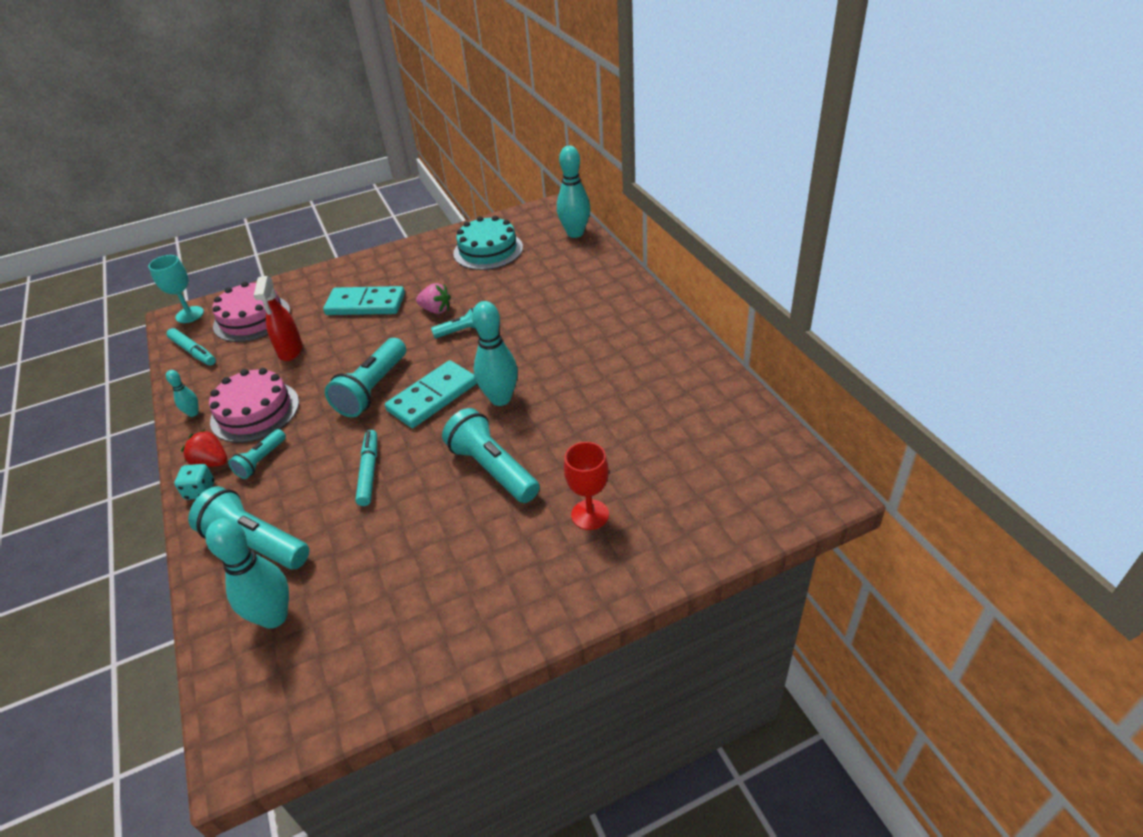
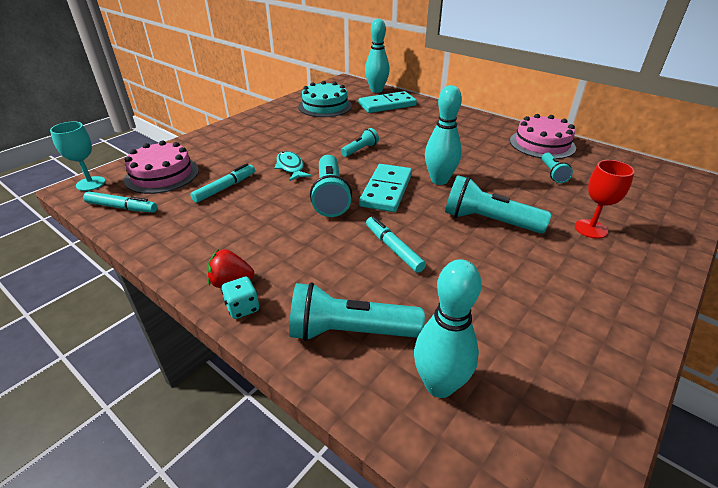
camera: 30 degrees left, 5 degrees down
(193, 413) = (169, 251): turquoise bowling pin -> none
(255, 411) = (236, 234): pink cake -> pink cake (542, 144)
(261, 461) = (283, 267): turquoise flashlight -> turquoise flashlight (553, 173)
(290, 351) = (225, 188): red spray bottle -> turquoise marker
(365, 304) = (261, 148): turquoise domino -> turquoise domino (387, 105)
(370, 339) = (290, 167): none -> turquoise fish
(436, 310) = (325, 142): pink strawberry -> none

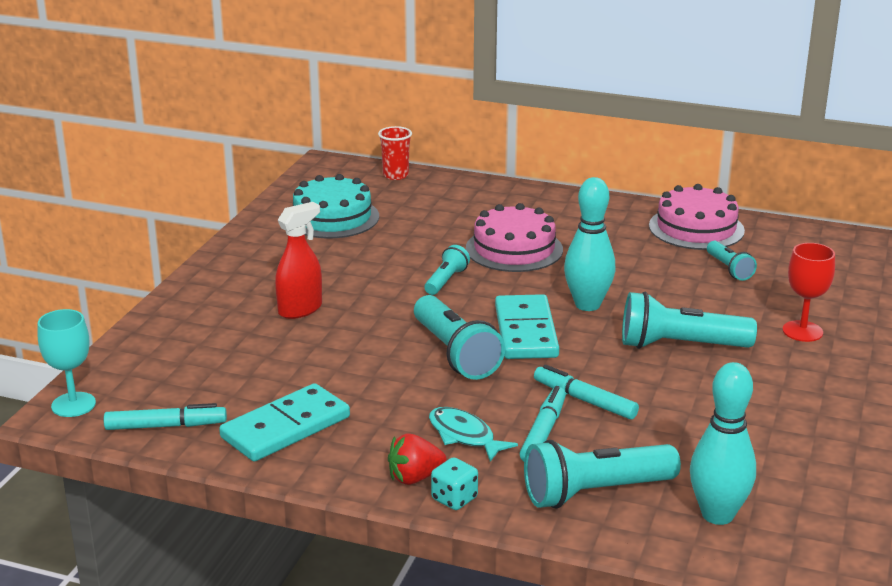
camera: 20 degrees left, 10 degrees down
(162, 174) = (174, 371): pink cake -> pink cake (514, 249)
(225, 188) = (293, 371): turquoise marker -> turquoise marker (543, 432)
(263, 152) = (300, 309): none -> red spray bottle
(290, 167) = (363, 324): turquoise fish -> turquoise fish (464, 436)
(376, 90) = (395, 175): turquoise bowling pin -> red cup
(387, 105) = (432, 199): turquoise domino -> turquoise domino (285, 427)

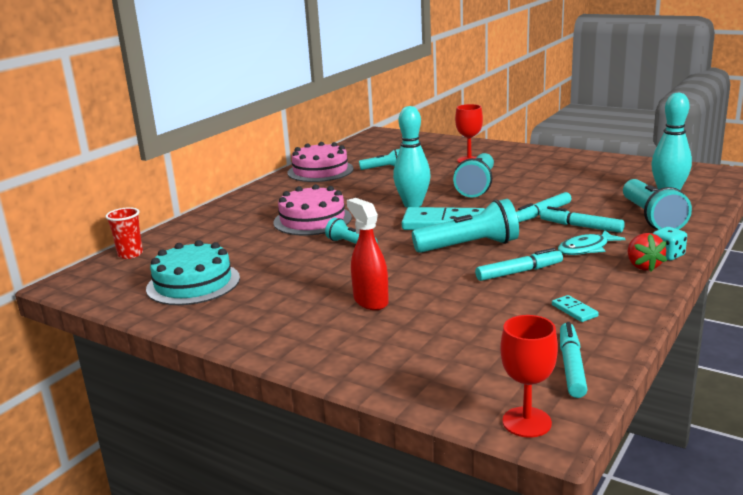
camera: 75 degrees left, 5 degrees down
(73, 405) = (526, 422): turquoise goblet -> red goblet
(285, 427) = (574, 310): turquoise domino -> turquoise domino, size x0.43
(384, 390) = (518, 272): none -> turquoise marker

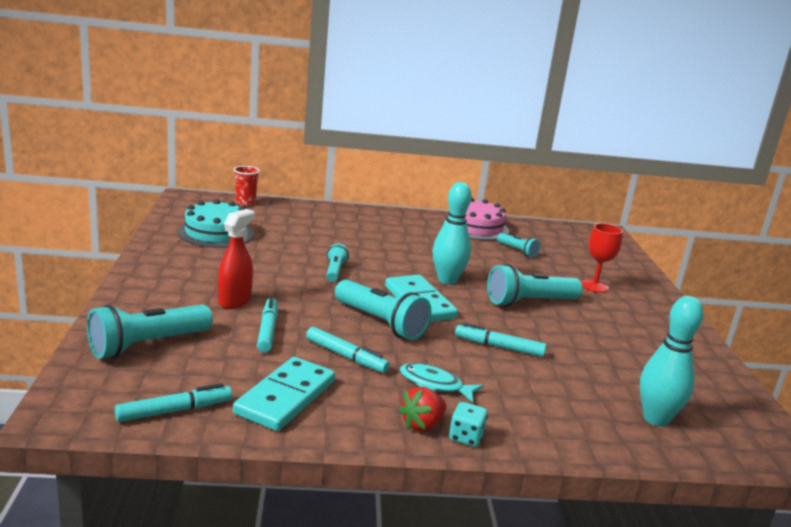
camera: 50 degrees right, 0 degrees up
(312, 220) = (367, 247): pink cake -> none
(526, 422) = (70, 403): red goblet -> none
(574, 310) = (285, 397): turquoise domino -> turquoise domino, size x2.32
(581, 226) = (489, 374): turquoise marker -> turquoise marker (267, 330)
(651, 218) = (563, 415): turquoise flashlight -> turquoise flashlight (147, 345)

